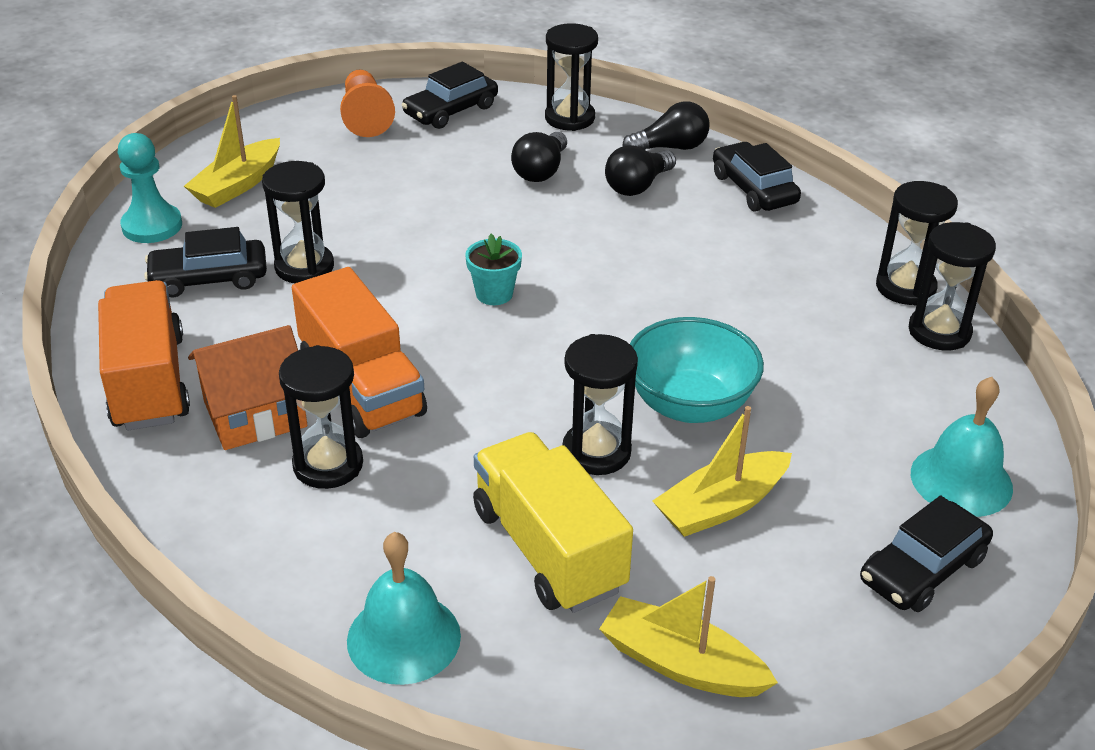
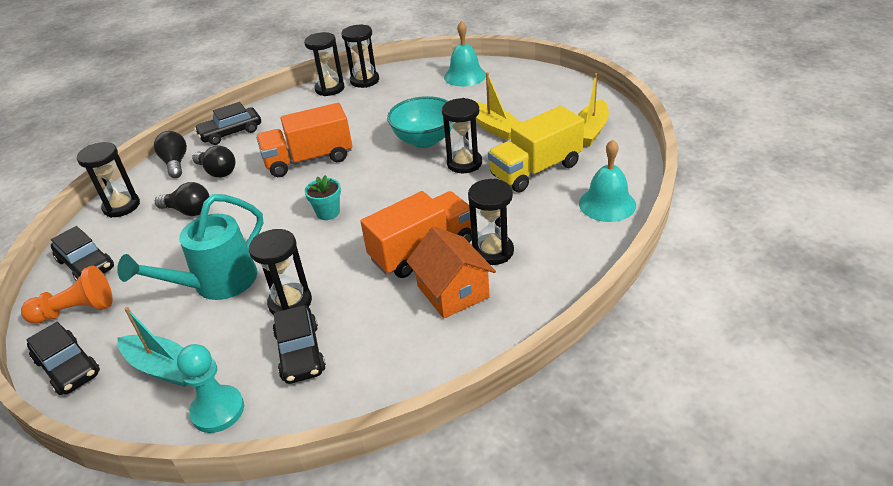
camera: 90 degrees left, 0 degrees up
(149, 382) = (426, 353): orange truck -> orange truck (309, 160)
(237, 185) = (164, 368): yellow boat -> turquoise boat
(369, 207) = (216, 284): none -> turquoise watering can
(922, 569) = (519, 83): black car -> black car (68, 367)

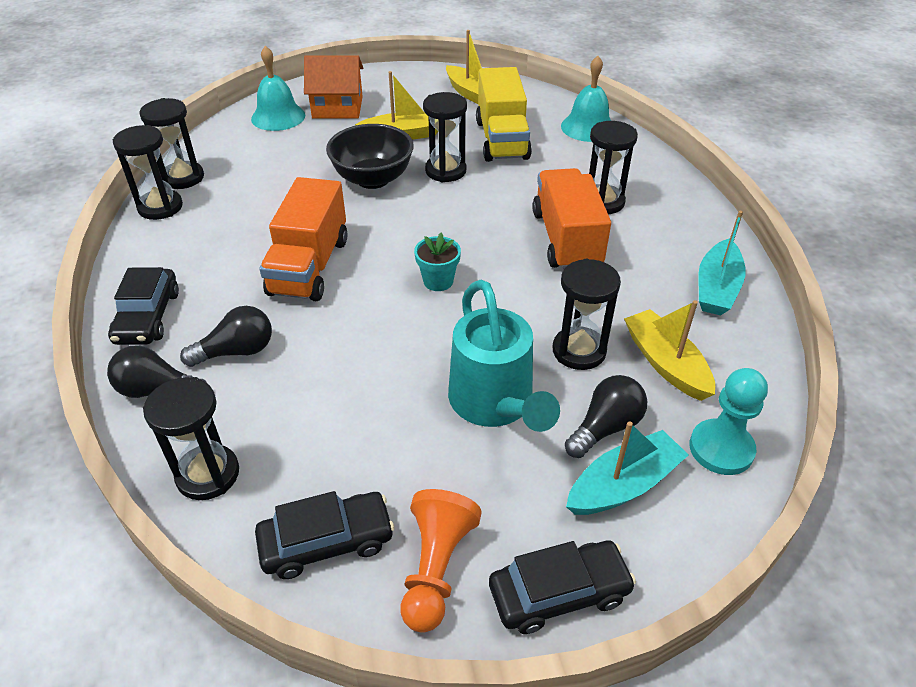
camera: 65 degrees left, 5 degrees up
(189, 211) = (305, 400): black light bulb -> black light bulb (605, 427)
(300, 352) = (665, 363): black car -> yellow boat
(417, 355) = (716, 288): none -> turquoise boat
(424, 140) = (373, 179): turquoise bowl -> black bowl
(453, 291) = (642, 241): orange house -> orange house (337, 107)

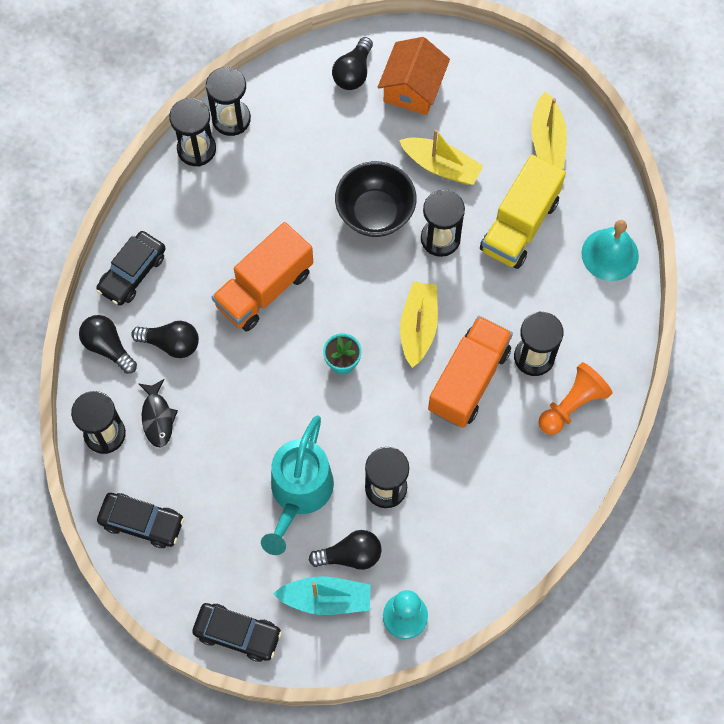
camera: 35 degrees right, 25 degrees up
(268, 423) = (157, 417): none -> black fish
(278, 117) = (353, 73): turquoise bell -> black light bulb
(337, 107) = (412, 88): orange house -> orange house turned 75 degrees clockwise
(436, 568) = (186, 577): orange pawn -> orange pawn (572, 405)
(665, 363) = (433, 535): yellow boat -> yellow boat (418, 327)
(716, 288) = (532, 499): turquoise boat -> none

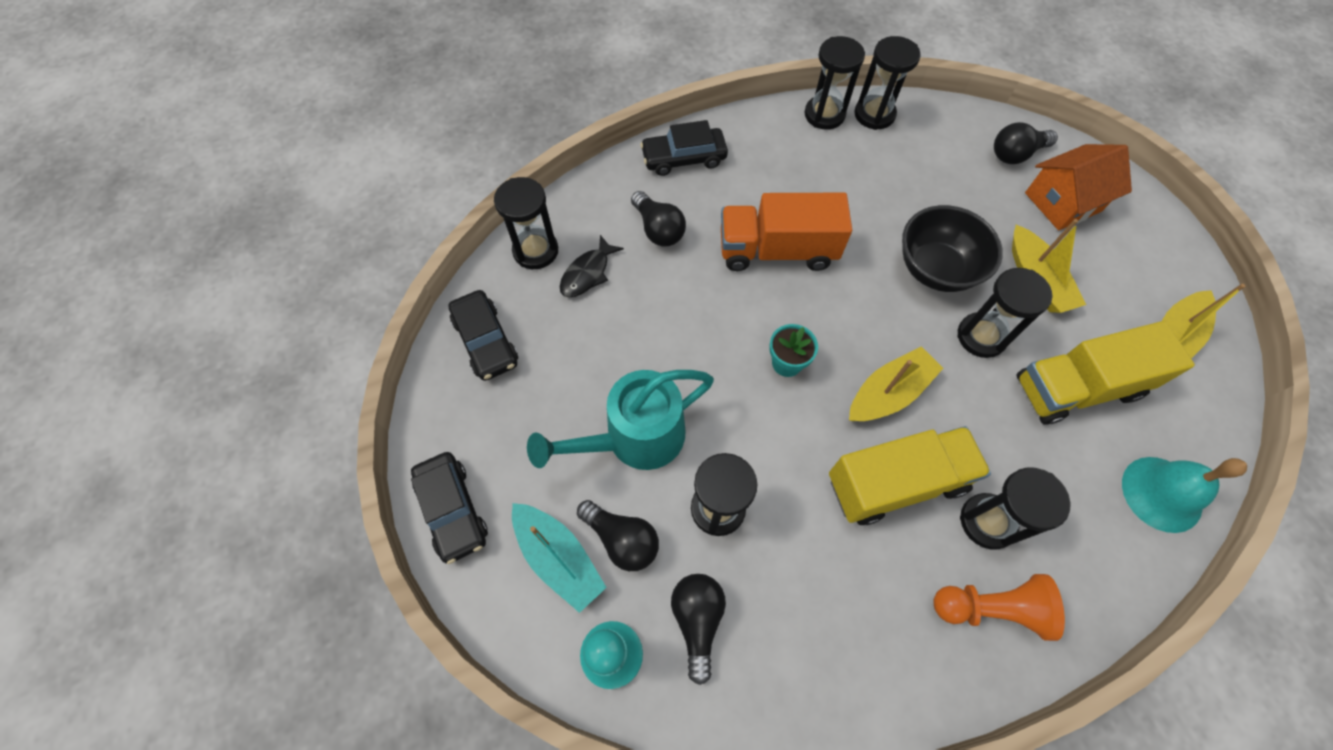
camera: 45 degrees right, 5 degrees down
(108, 347) = (608, 193): black light bulb -> black light bulb (697, 620)
(468, 380) = (896, 483): orange truck -> yellow truck

